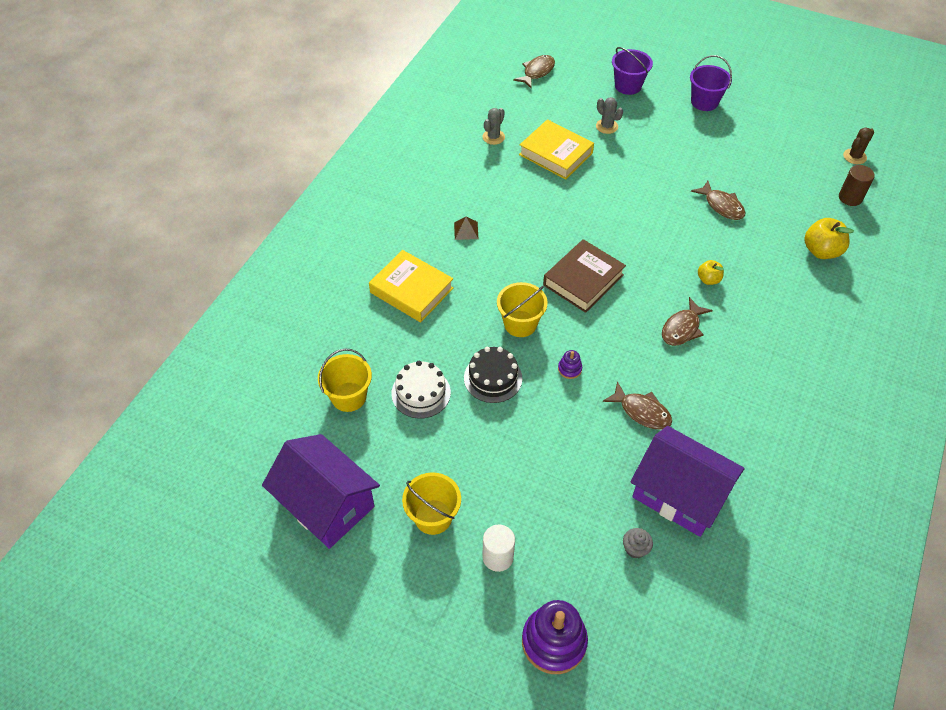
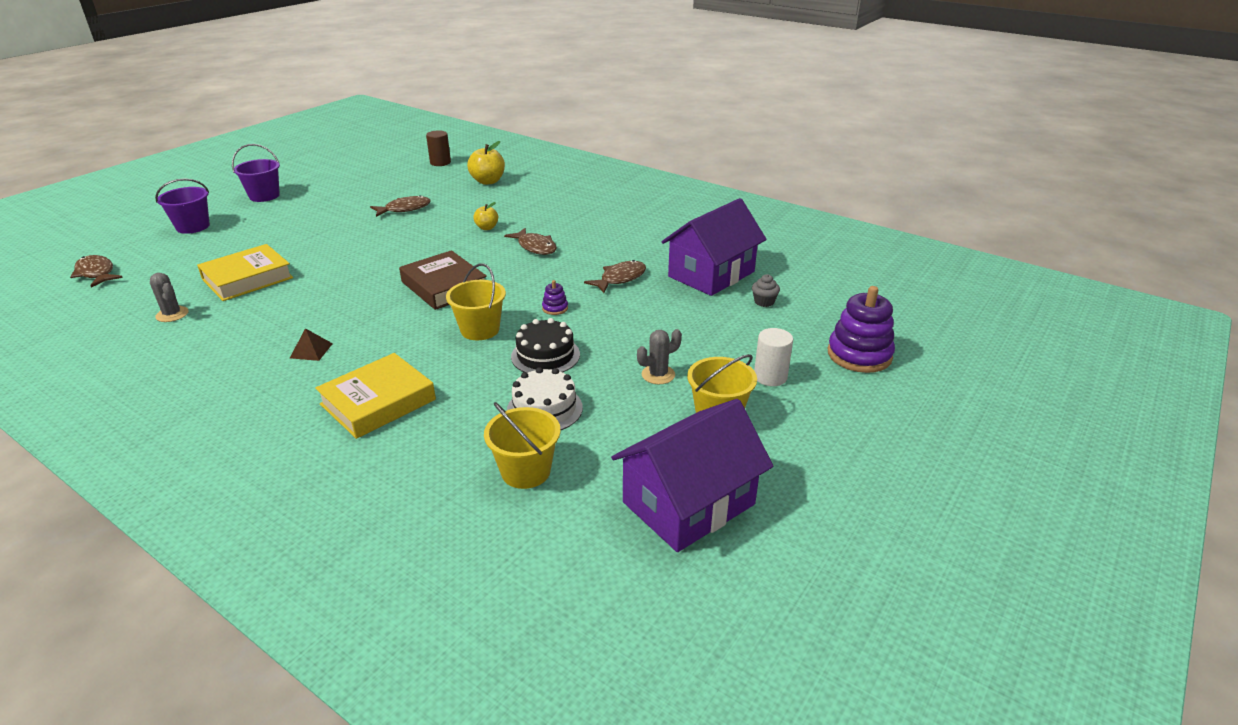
camera: 80 degrees left, 20 degrees down
(607, 126) = (239, 245): grey cactus -> grey cactus (658, 375)
(854, 156) = (398, 153): brown cactus -> none

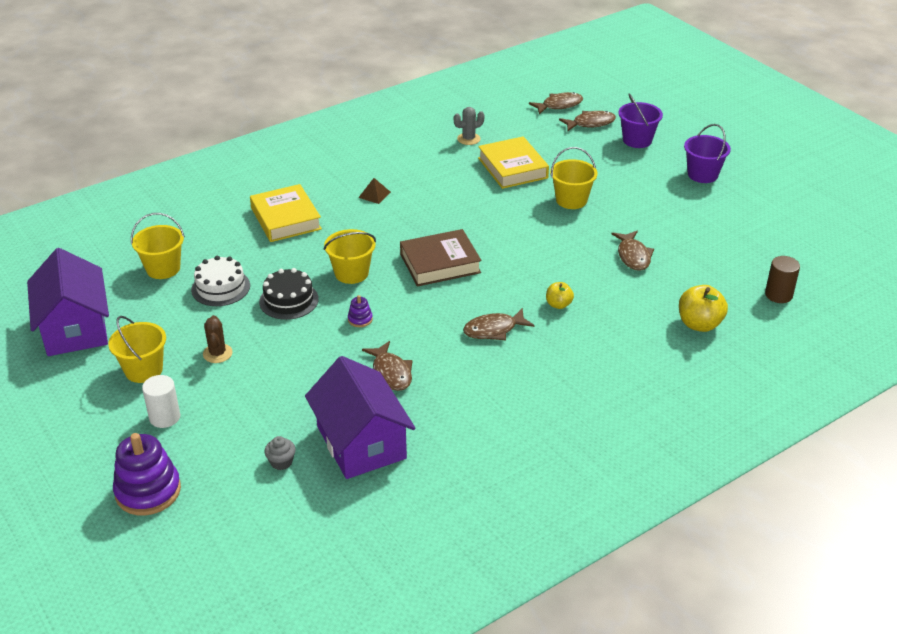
camera: 110 degrees right, 5 degrees up
(148, 252) = (590, 123): none -> brown fish
(314, 242) = (571, 200): none -> yellow bucket
(658, 375) = (217, 353): grey cactus -> brown cactus

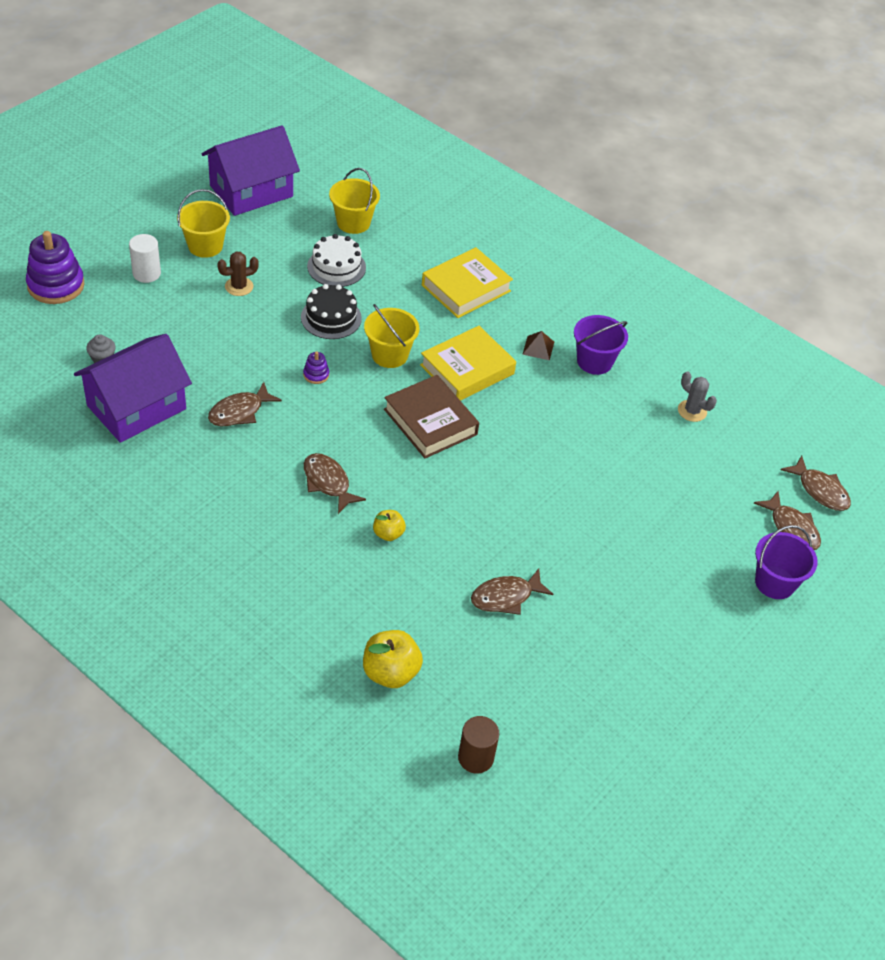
camera: 70 degrees right, 10 degrees up
(512, 168) = (647, 460): yellow book -> yellow book (467, 369)
(571, 200) = (601, 525): yellow bucket -> none
(702, 174) = (723, 662): purple bucket -> purple bucket (594, 361)

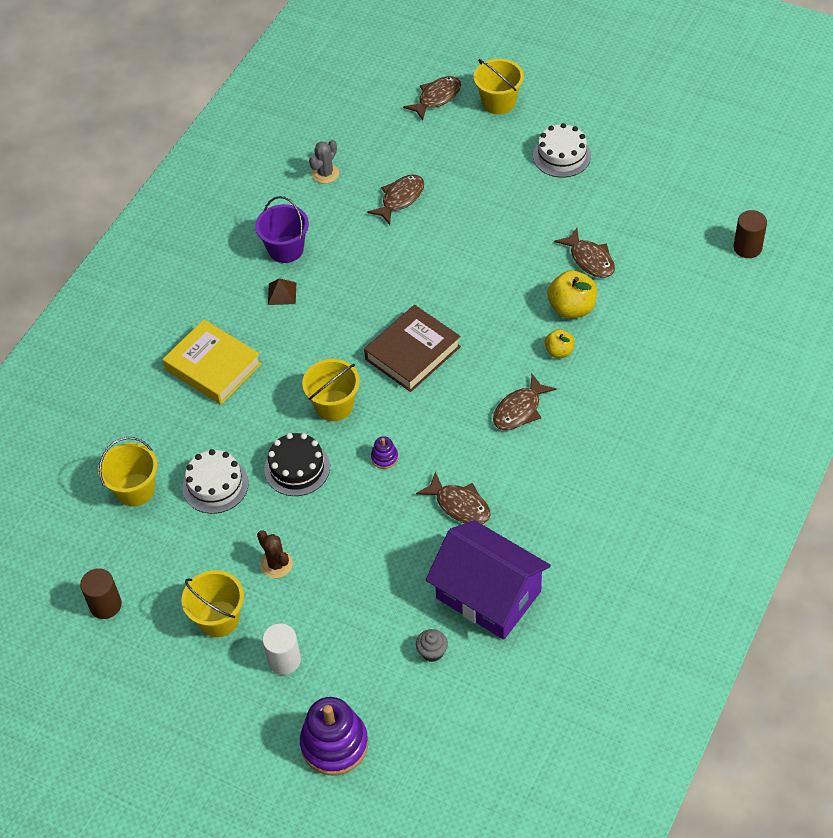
camera: 95 degrees left, 5 degrees up
(251, 191) = (105, 605): purple house -> brown cylinder
(390, 672) = (699, 315): yellow apple -> yellow apple (571, 308)
(467, 369) = (332, 341): yellow book -> none
(673, 618) = (561, 156): none -> white cake
(775, 582) = (498, 102): purple bucket -> yellow bucket
(820, 490) = (387, 85): brown fish -> brown fish (400, 199)

